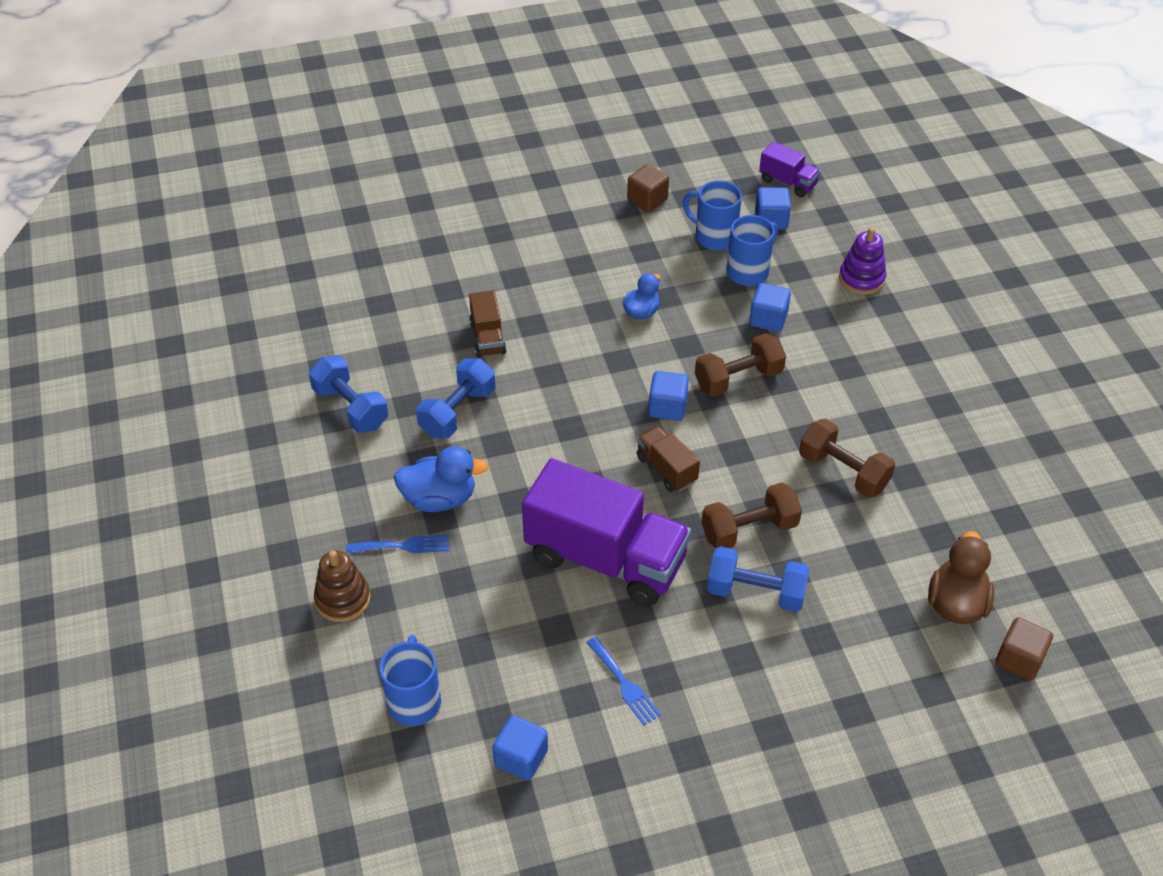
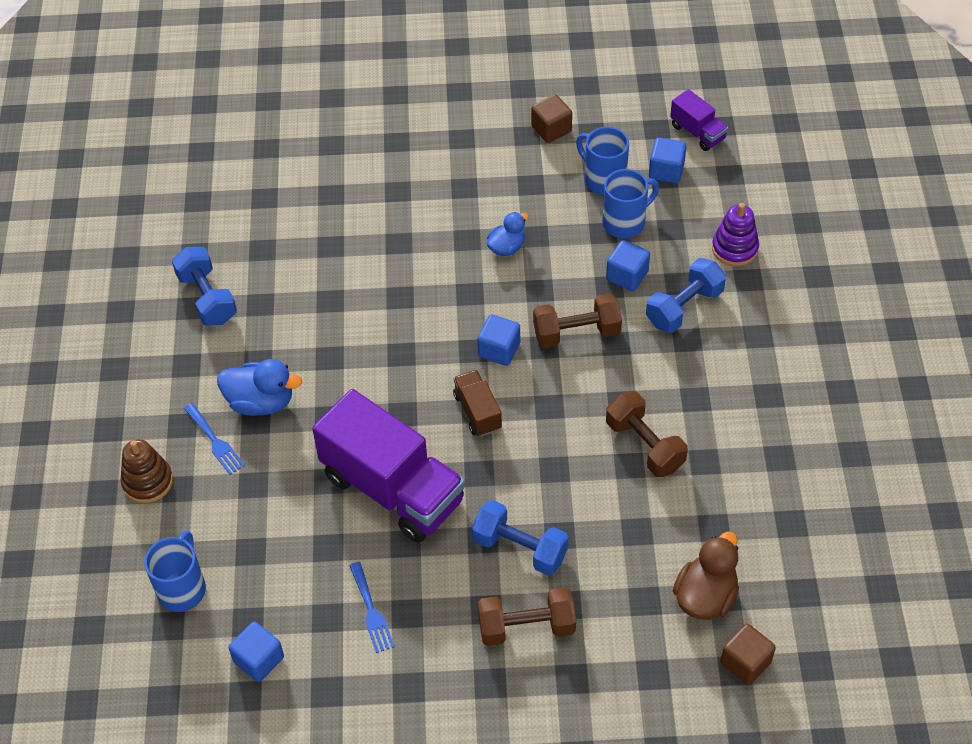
camera: 15 degrees right, 5 degrees up
(403, 546) = (215, 441): blue fork -> blue fork turned 45 degrees clockwise
(457, 412) = (302, 319): blue dumbbell -> blue dumbbell (684, 307)
(488, 338) = (353, 249): brown truck -> none
(749, 530) = (535, 486): brown dumbbell -> brown dumbbell (526, 627)

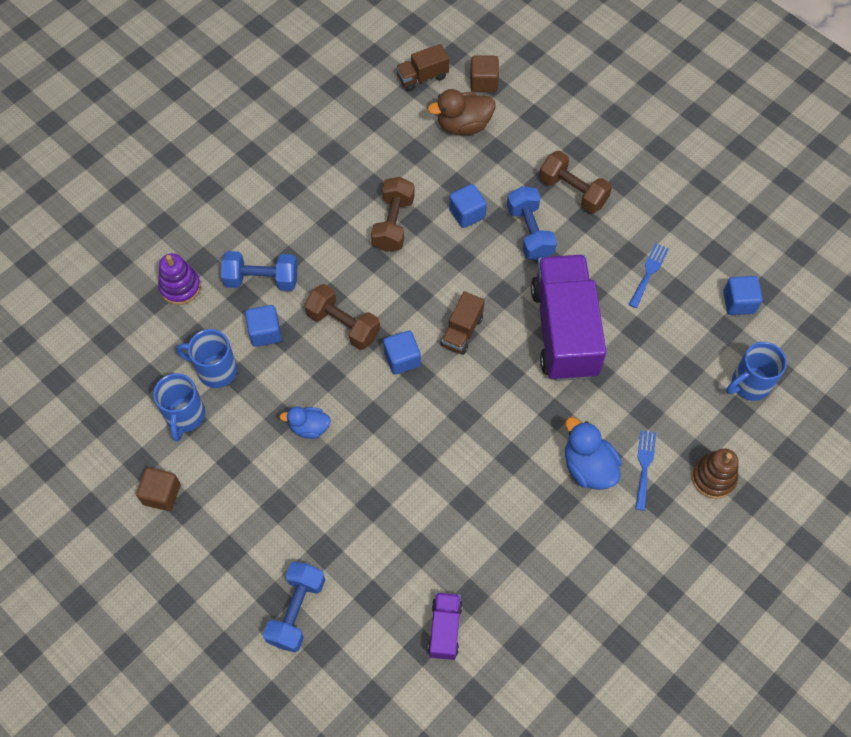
camera: 135 degrees left, 10 degrees up
(207, 298) = (548, 591): blue dumbbell -> blue dumbbell (296, 611)
(666, 171) = (139, 381): blue cube -> blue cube (467, 213)
(697, 132) = (79, 390): purple truck -> purple truck (445, 629)
(807, 609) = (422, 77): none -> brown truck

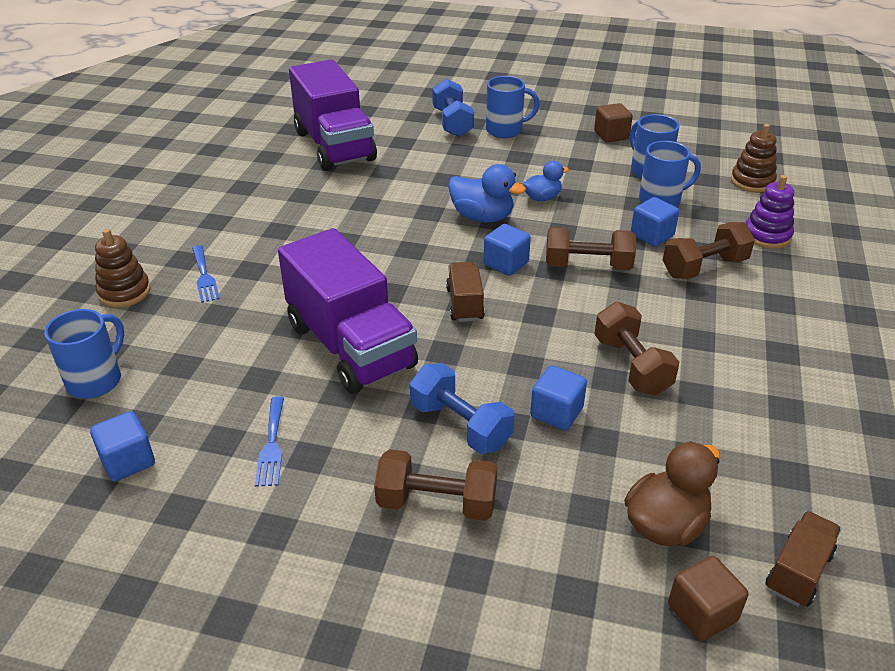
camera: 150 degrees right, 25 degrees down
(115, 354) = (752, 181): none -> brown stacking toy
(254, 563) = (505, 130): none -> blue mug
(262, 279) = (704, 267): blue dumbbell -> brown dumbbell
(445, 629) = (334, 146): purple truck -> purple truck, size x2.17
(588, 467) = (263, 257): blue duck -> blue duck (482, 217)

